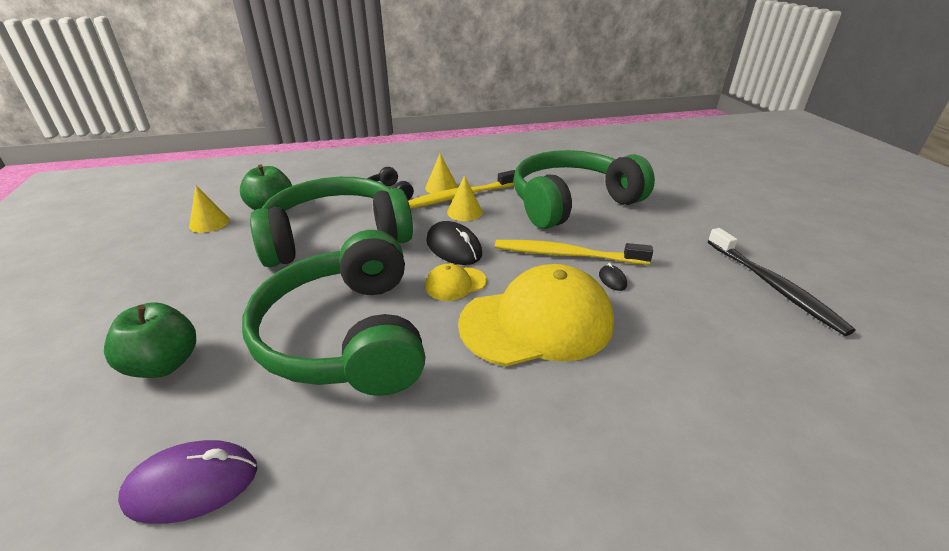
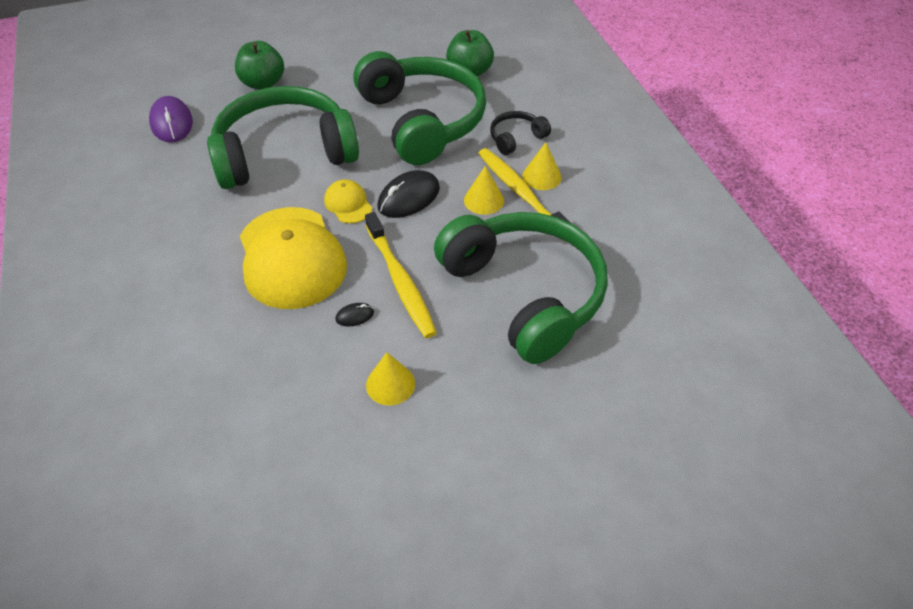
camera: 85 degrees right, 15 degrees up
(209, 223) = (439, 46): yellow cone -> yellow cone (390, 384)
(565, 254) = (400, 282): yellow toothbrush -> yellow toothbrush turned 150 degrees clockwise
(774, 286) = (342, 464): black toothbrush -> none

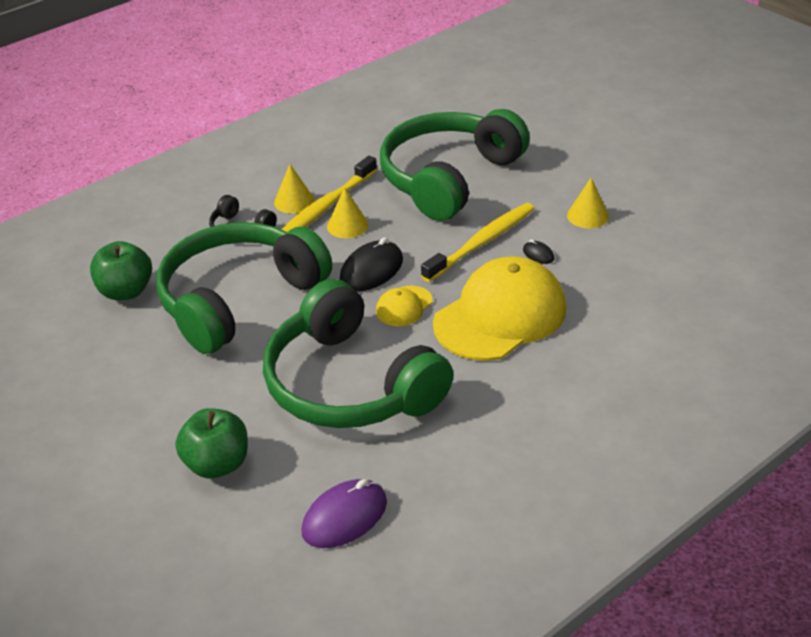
camera: 110 degrees left, 10 degrees down
(409, 198) = (371, 270): black mouse -> black mouse turned 75 degrees counterclockwise

